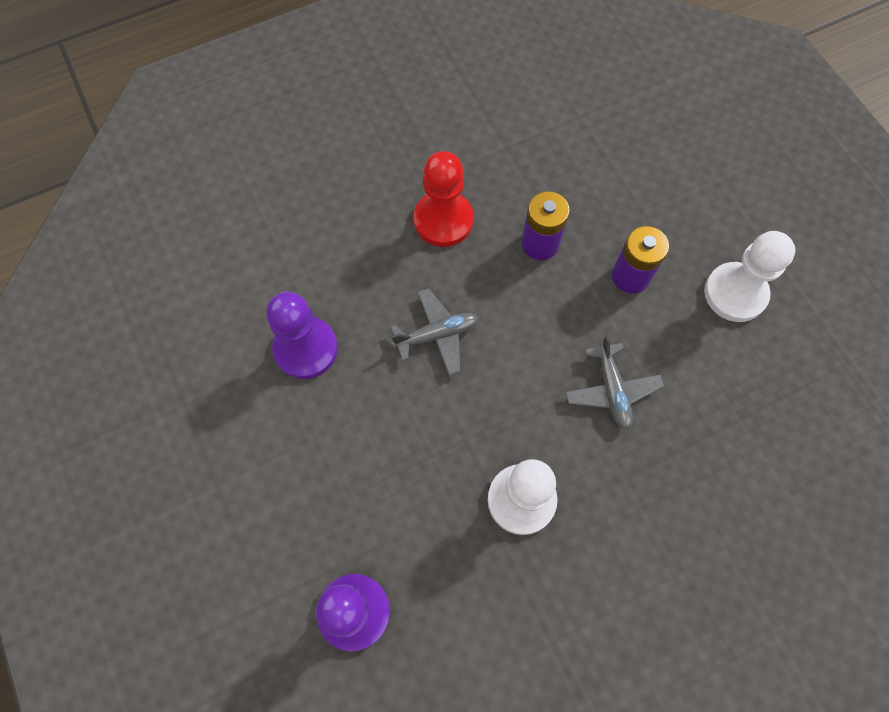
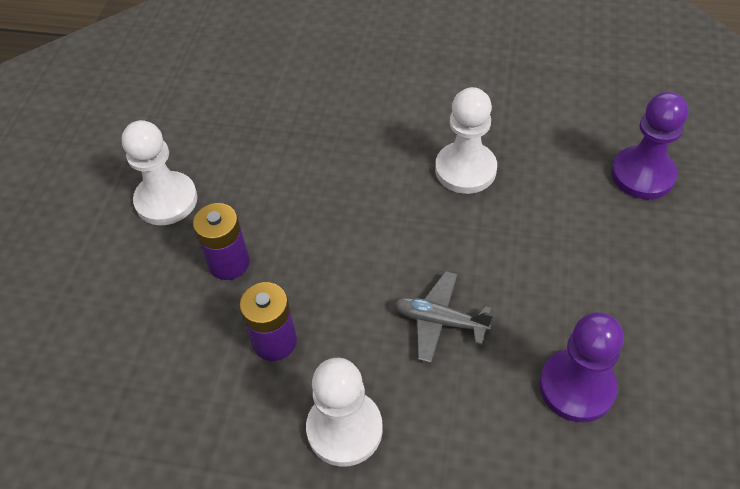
camera: 140 degrees left, 15 degrees down
(443, 220) = (344, 429): red pawn -> white pawn
(612, 390) = (332, 195): grey plane -> none

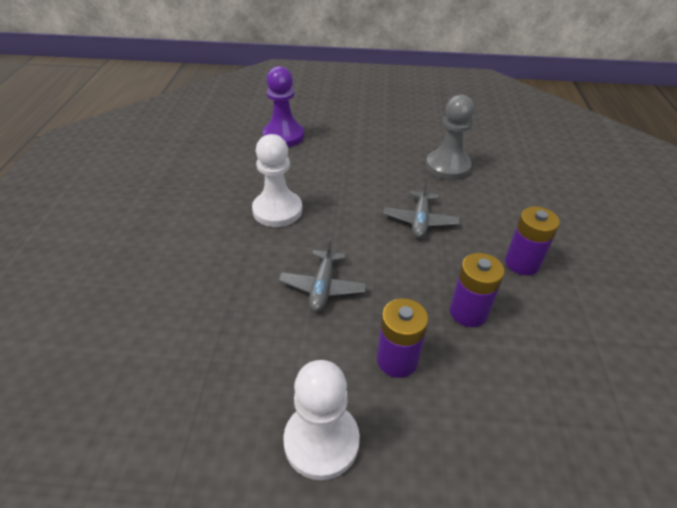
camera: 100 degrees left, 10 degrees down
(334, 208) = (322, 287): none -> grey plane
(344, 429) = (522, 263): white pawn -> purple battery
(577, 387) = (447, 166): purple pawn -> grey pawn

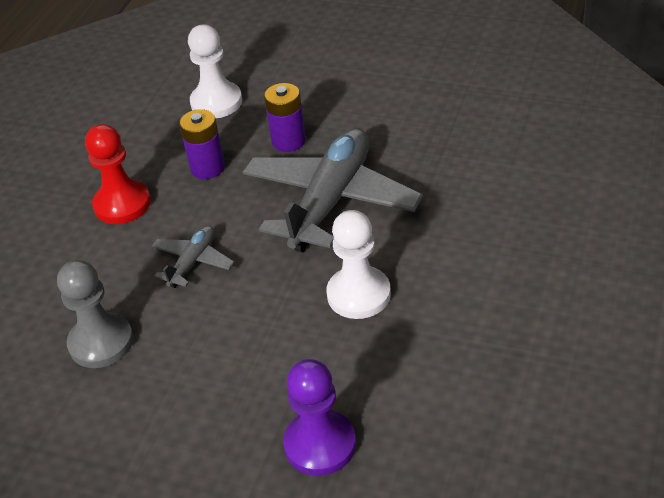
camera: 160 degrees left, 0 degrees up
(321, 441) = (363, 103): white pawn -> white pawn (216, 102)
(322, 287) = (331, 201): grey plane -> grey plane, size x2.13
(522, 263) = (122, 204): purple battery -> red pawn

